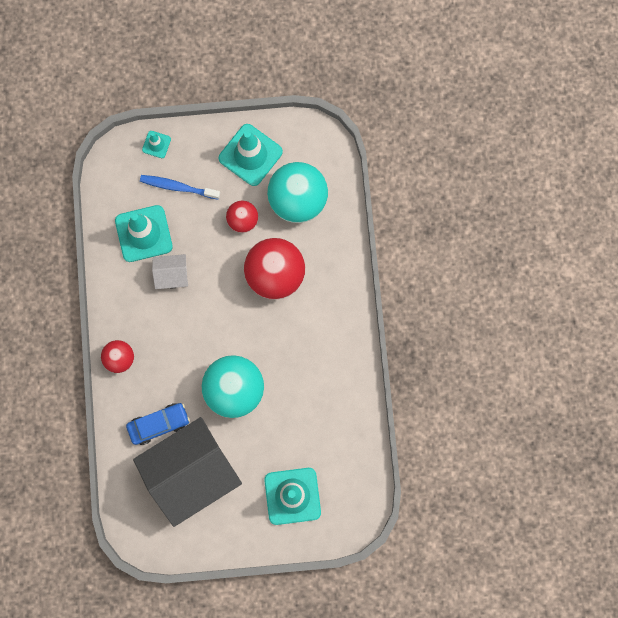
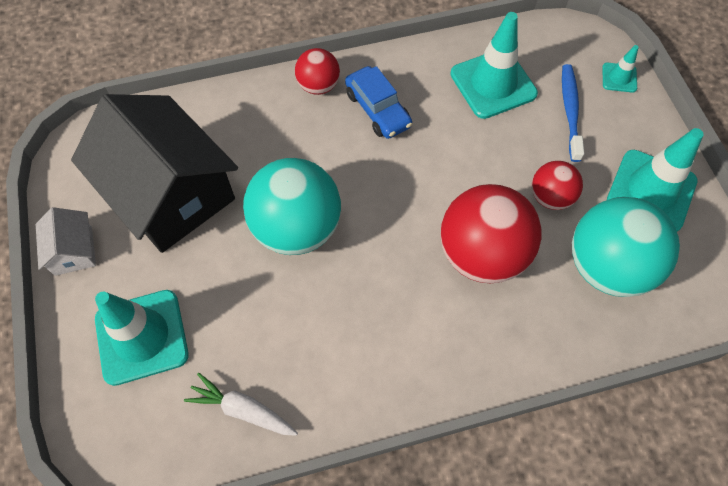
camera: 80 degrees right, 15 degrees down
(159, 424) = (235, 143): blue car -> blue car (378, 109)
(172, 275) = (446, 124): white house -> white house (73, 251)
(348, 437) = (242, 409): none -> white carrot

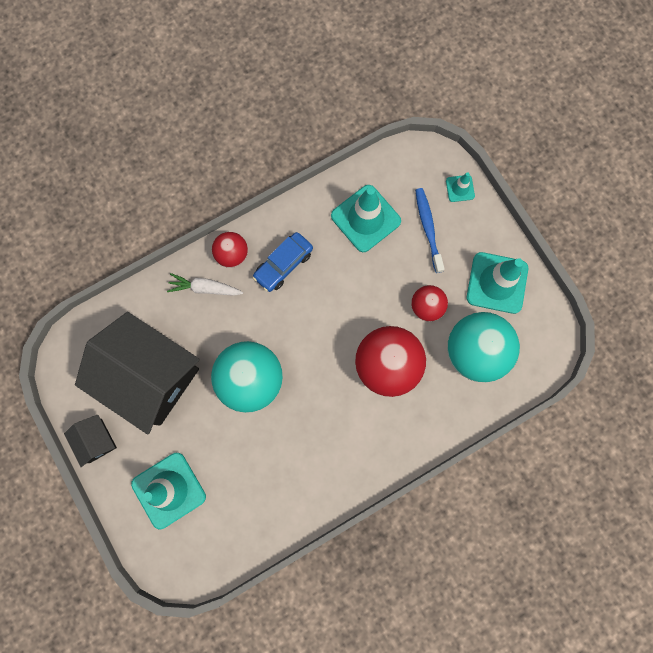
camera: 15 degrees left, 15 degrees up
(73, 251) = (96, 440): white house -> black house
(242, 409) = (254, 521): white carrot -> white carrot (205, 288)
(378, 109) = (283, 264): blue car -> blue car turned 90 degrees clockwise

